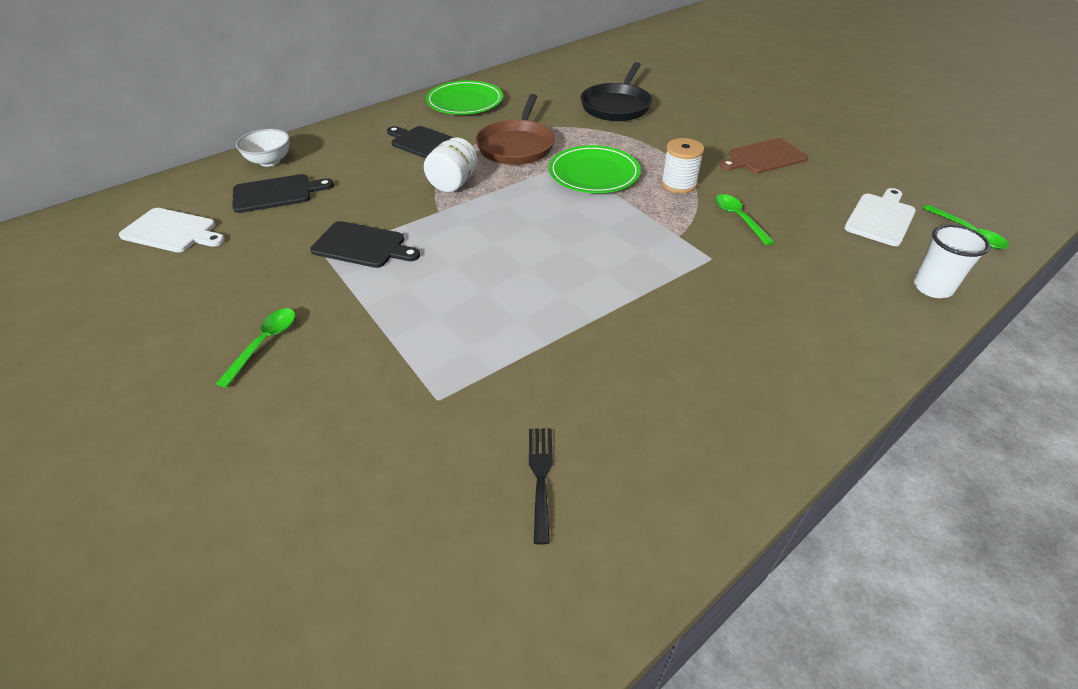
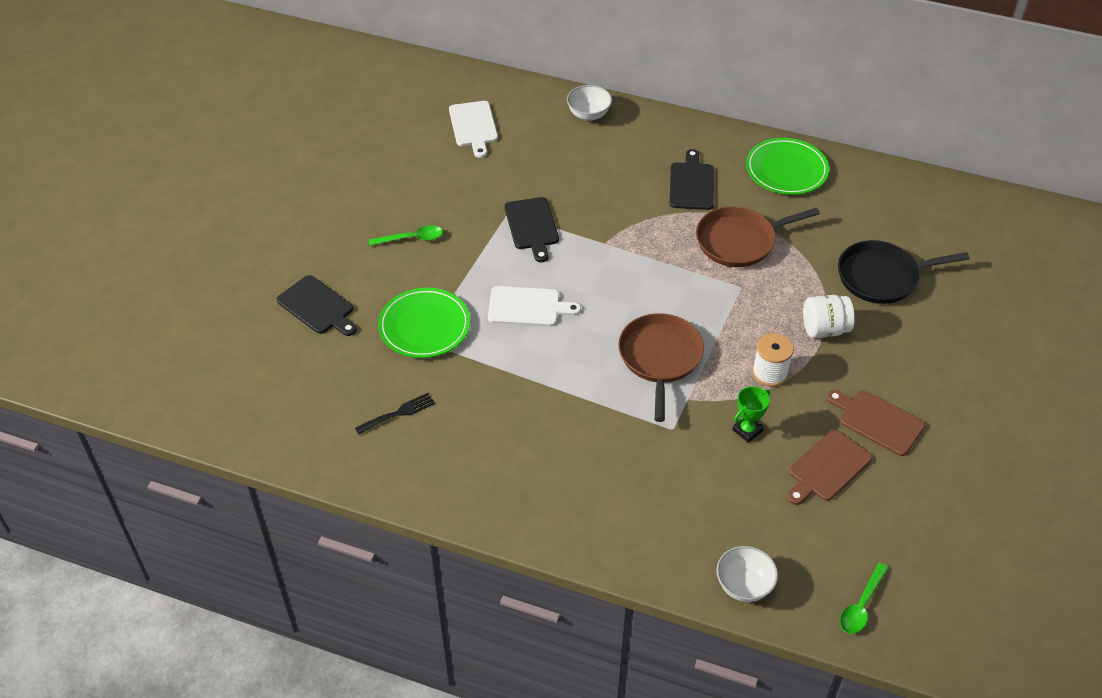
camera: 60 degrees right, 5 degrees up
(276, 193) = (553, 145): black cutting board -> black cutting board (317, 307)
(453, 183) = (648, 231): white jar -> white jar (824, 329)
(594, 173) = (738, 310): green plate -> green plate (424, 326)
(615, 233) = (660, 358): none -> brown pan
(738, 218) = (747, 430): green spoon -> green trophy
(803, 195) = (827, 468): none -> brown cutting board
(880, 218) = (834, 533): white cutting board -> white cutting board (527, 307)
(932, 288) = (744, 585): white cup -> white bowl

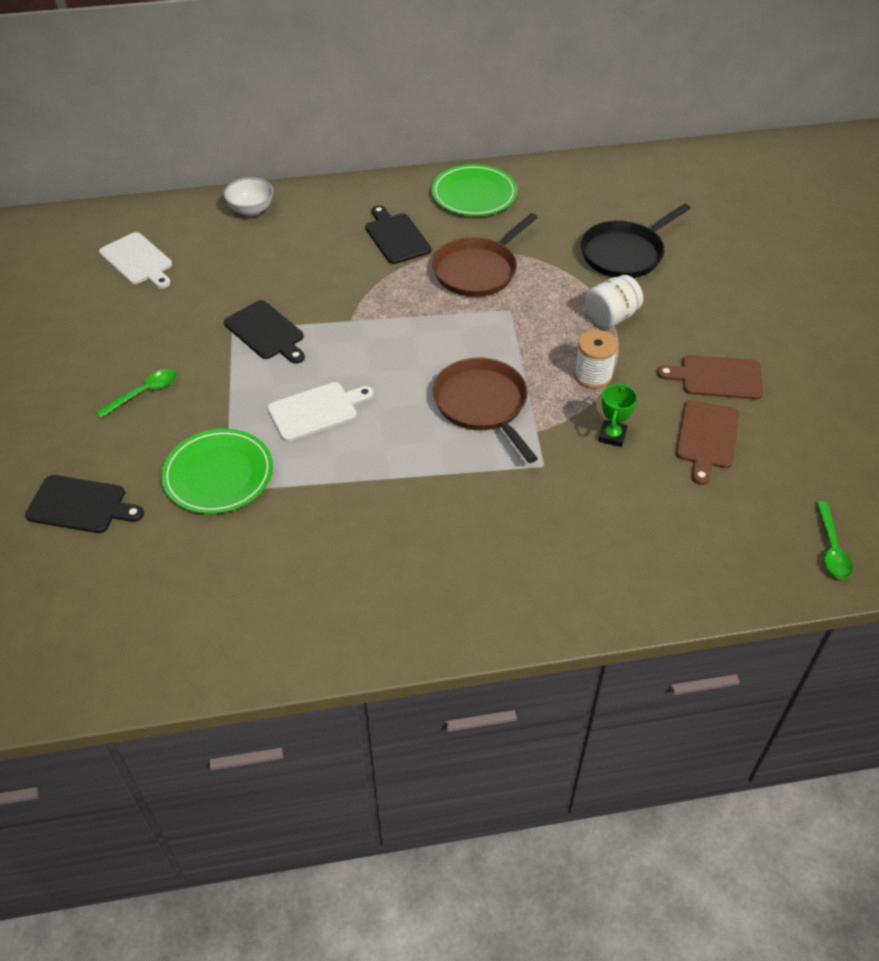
camera: 30 degrees left, 0 degrees up
(398, 413) = (251, 577): black fork -> none
(744, 585) = (719, 582): white bowl -> none

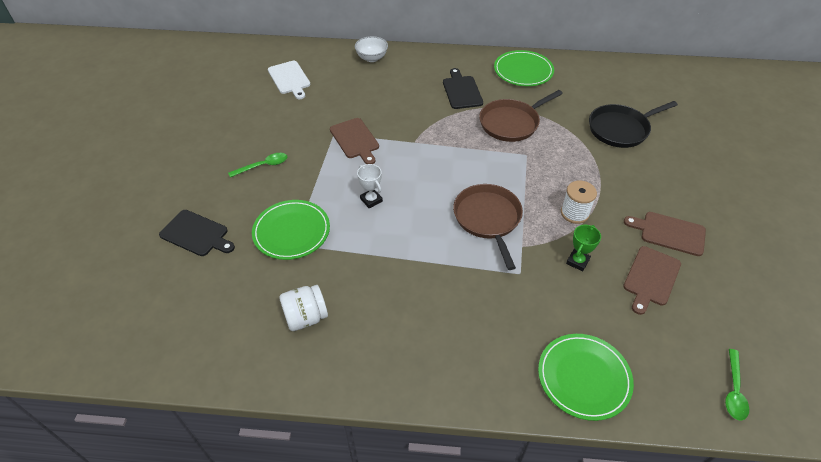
camera: 15 degrees right, 0 degrees up
(266, 332) = (355, 140): black cutting board -> brown cutting board
(316, 410) = (371, 200): white cutting board -> white trophy
(611, 317) = (599, 173): white jar -> white jar (306, 317)
(654, 573) = (584, 377): none -> green plate

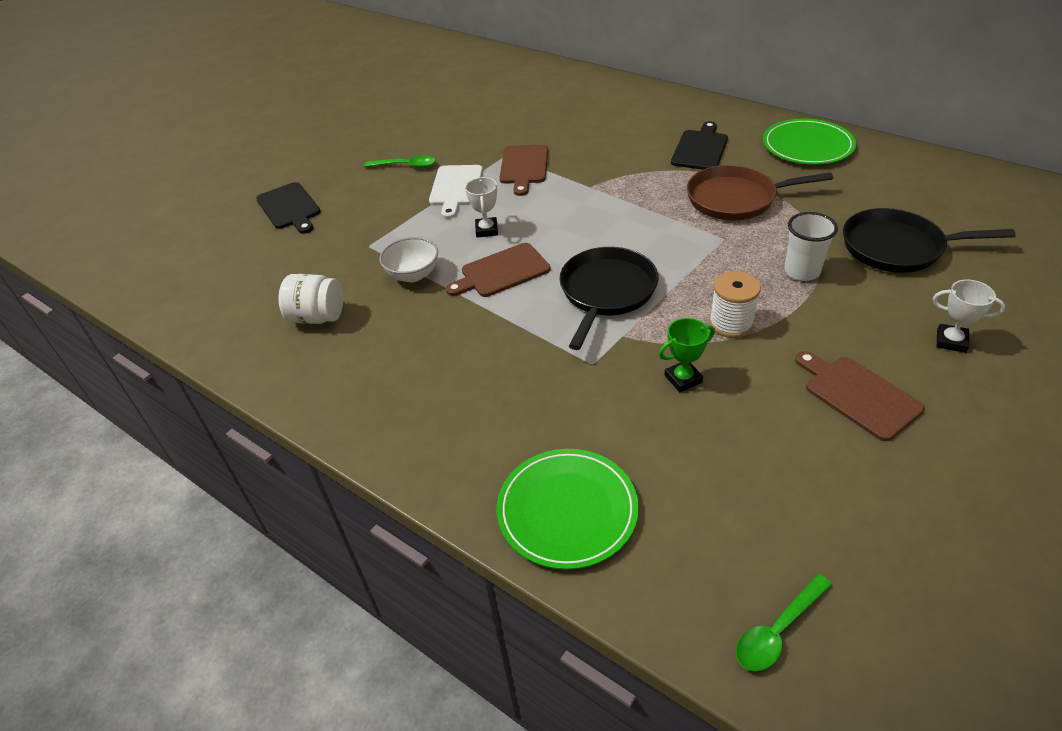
camera: 35 degrees right, 5 degrees down
(289, 79) = (507, 92): white cutting board -> white cutting board (456, 188)
(291, 232) = (377, 234): green plate -> none
(372, 58) = (618, 91): white bowl -> white bowl (413, 275)
(488, 219) = (606, 292): brown pan -> black pan
(585, 163) = (802, 271): none -> white cup
(651, 278) = (775, 438): brown cutting board -> brown cutting board (502, 272)
(686, 181) = (951, 341): none -> white trophy

